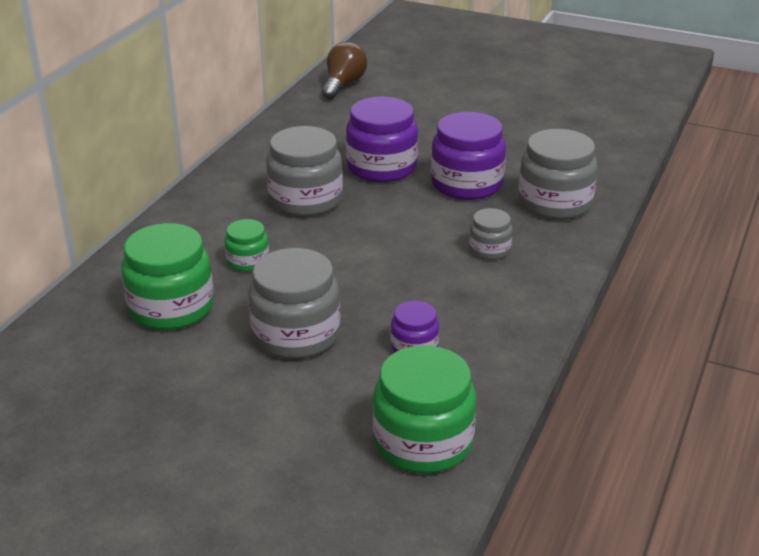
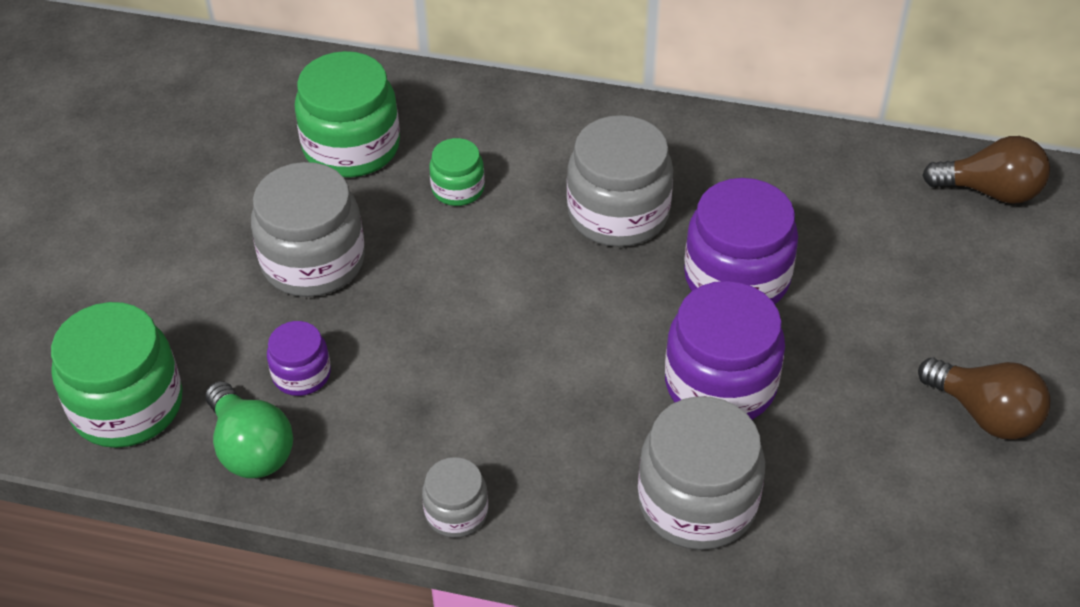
camera: 80 degrees right, 15 degrees up
(482, 375) = (251, 448): none -> green light bulb
(489, 249) = (540, 430): grey jar -> grey jar (456, 512)
(506, 114) = (984, 414): none -> brown light bulb

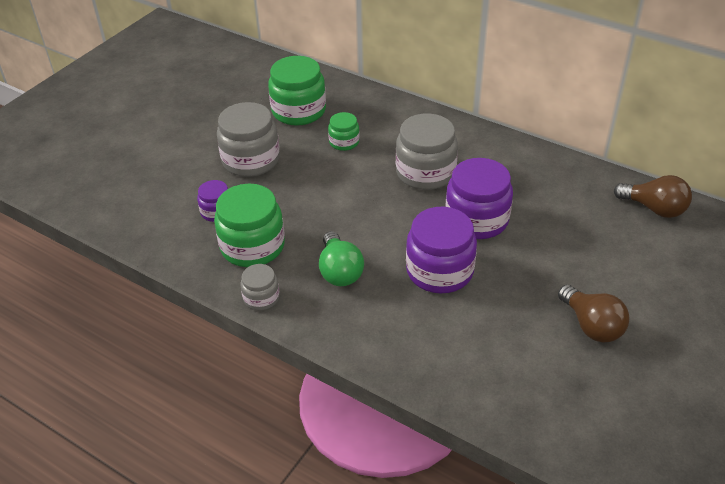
camera: 20 degrees right, 5 degrees down
(127, 405) = (124, 205): green jar -> green jar (252, 246)
(251, 448) = (173, 240): green light bulb -> green light bulb (339, 271)
(697, 502) = (395, 327): grey jar -> none

